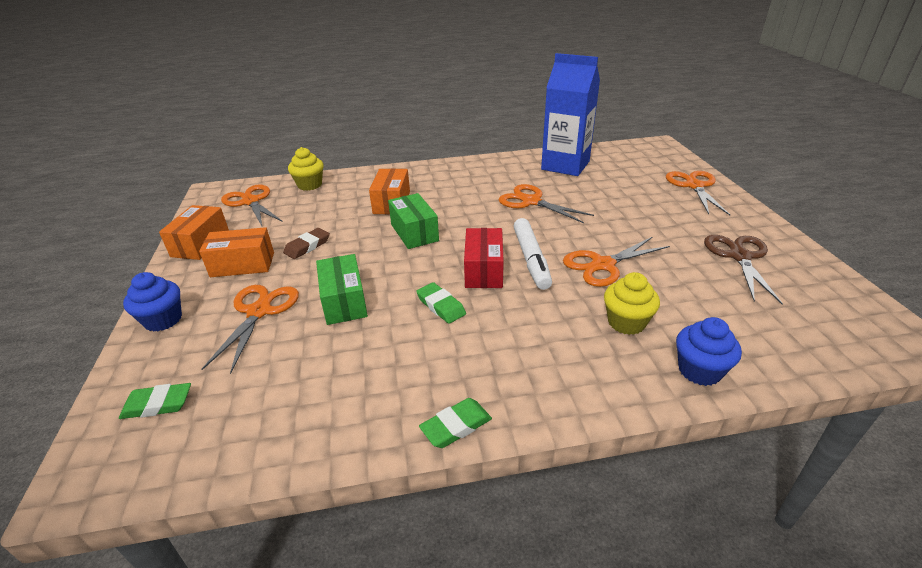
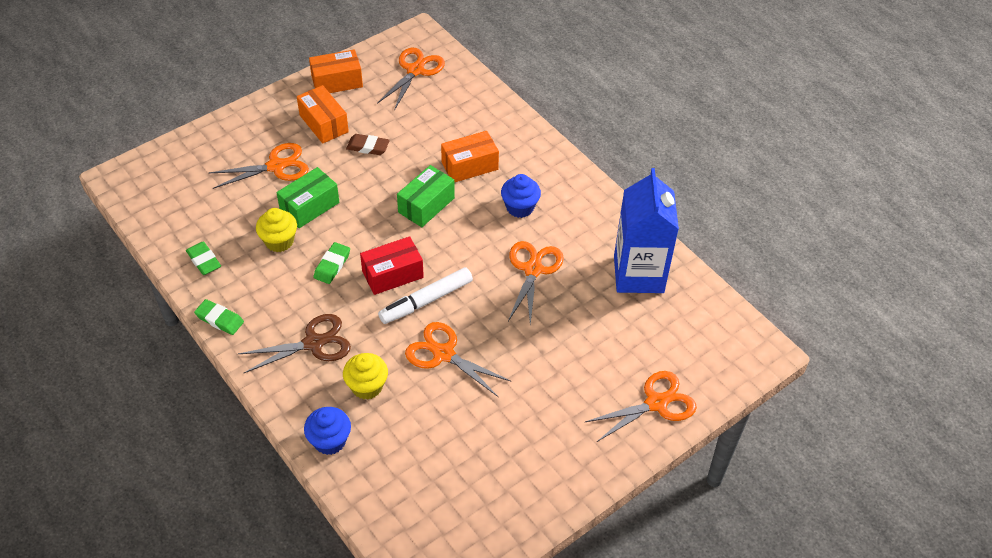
camera: 60 degrees right, 15 degrees up
(158, 404) = (176, 171): green eraser -> green eraser (204, 260)
(163, 320) = (244, 123): blue cupcake -> blue cupcake (520, 207)
(309, 185) = (468, 92): yellow cupcake -> yellow cupcake (279, 241)
(739, 256) = (514, 456): brown scissors -> brown scissors (313, 343)

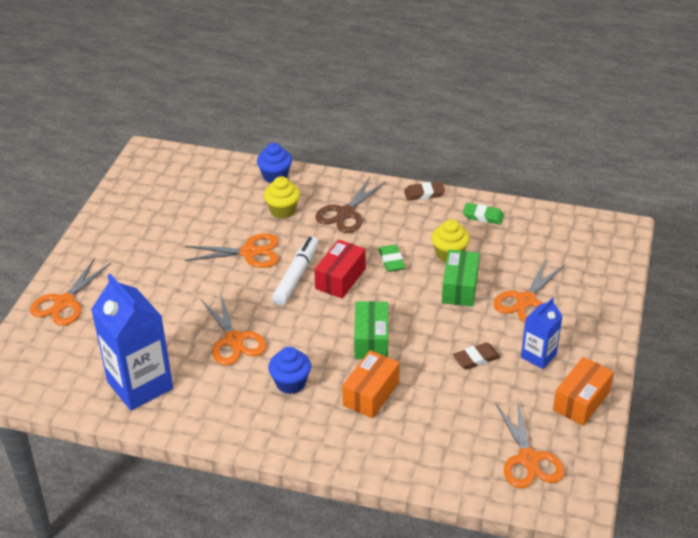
camera: 145 degrees right, 10 degrees down
(219, 319) = (424, 193): green eraser -> brown eraser
(323, 123) = (538, 356): orange box -> blue carton

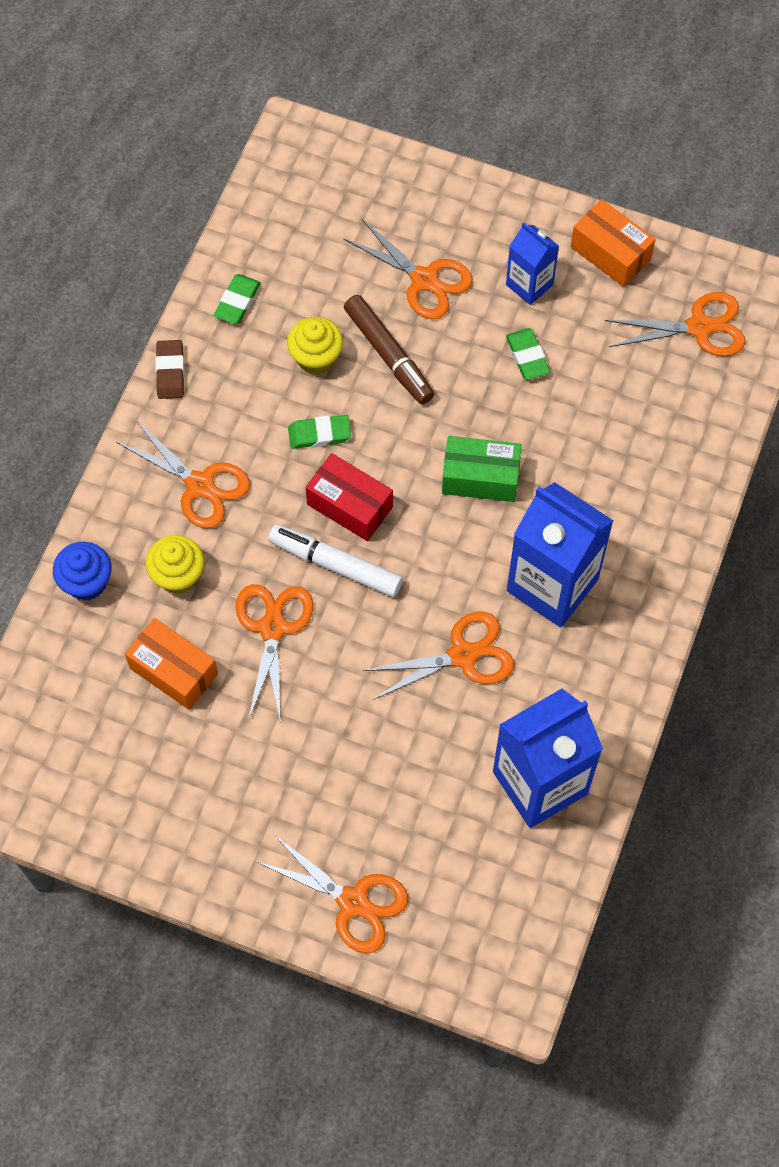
camera: 85 degrees left, 25 degrees up
(290, 383) = (552, 585): blue cupcake -> blue carton
(346, 213) = (200, 485): brown scissors -> orange scissors
(371, 394) = (580, 488): orange box -> orange box (173, 671)
(459, 288) = (388, 355): green box -> brown marker
(476, 358) = (527, 356): brown eraser -> green eraser

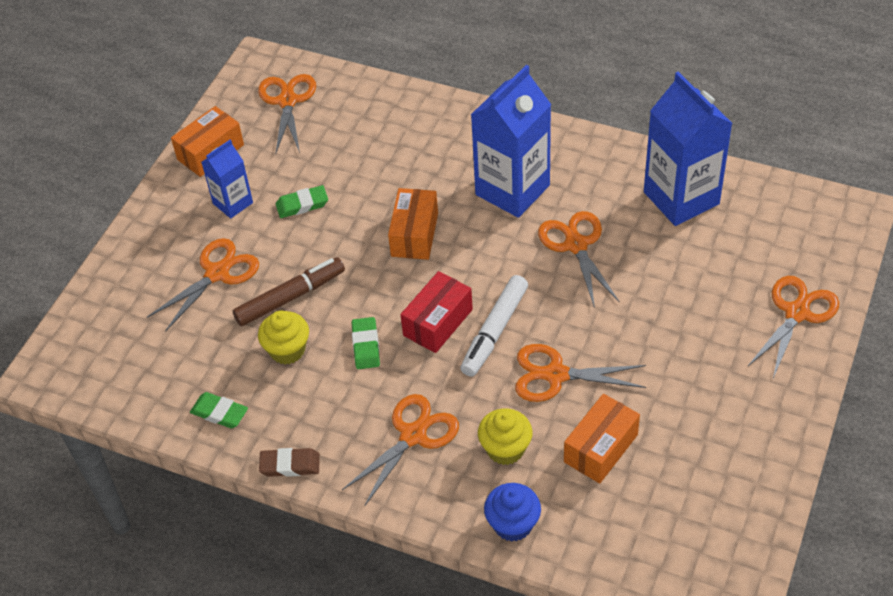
camera: 85 degrees left, 15 degrees down
(480, 477) = (414, 234): green box -> orange box

